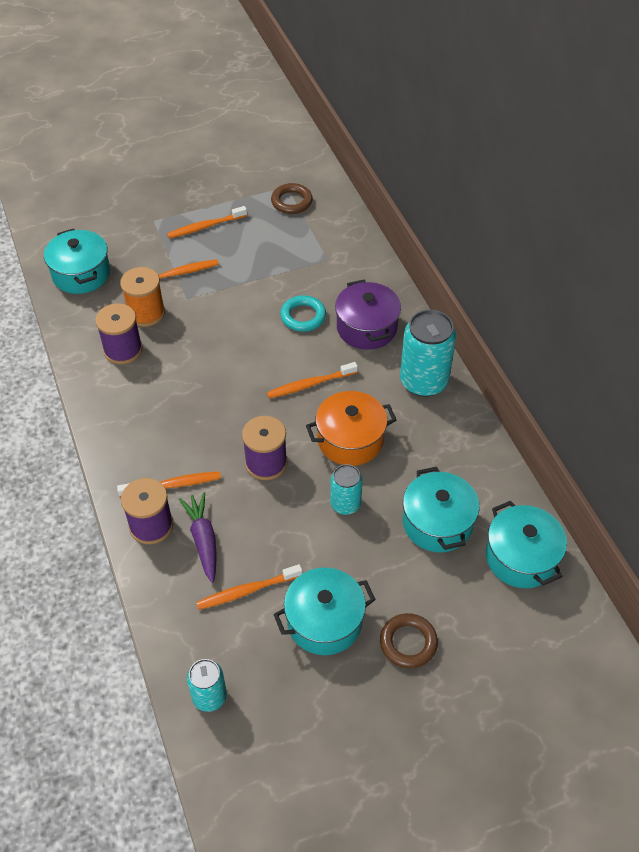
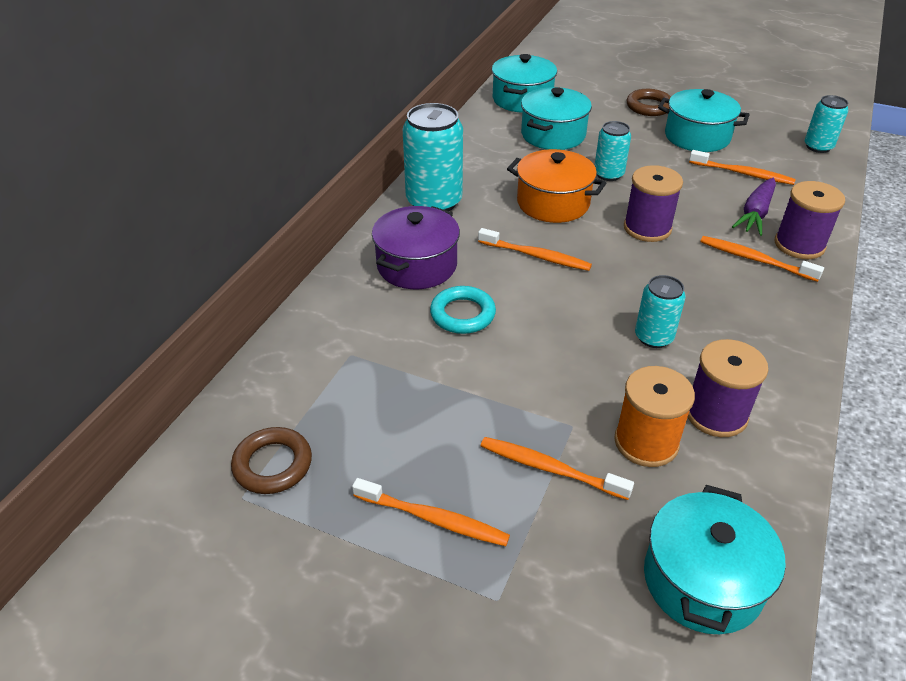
camera: 135 degrees left, 10 degrees down
(189, 374) = (653, 337): none -> turquoise can

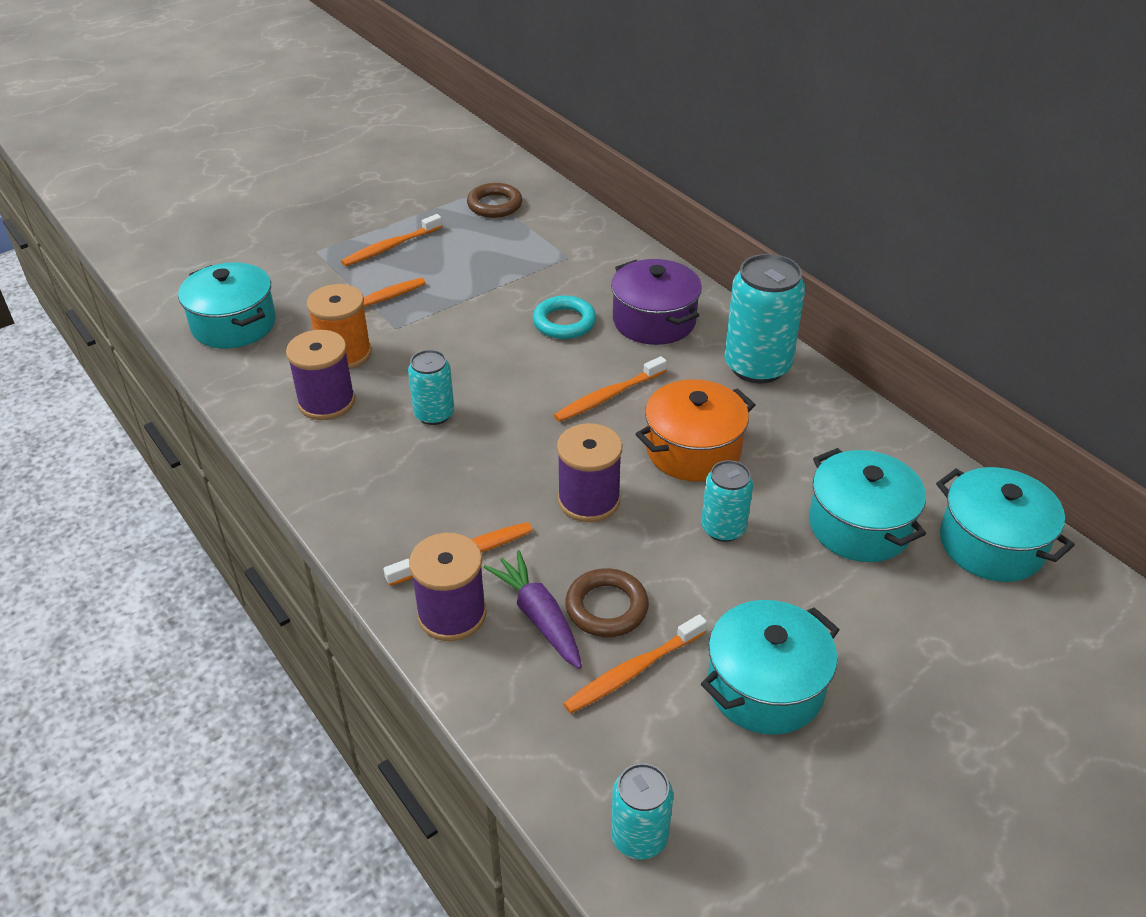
camera: 120 degrees right, 0 degrees up
(649, 106) = (898, 687): brown ring -> brown ring (606, 607)

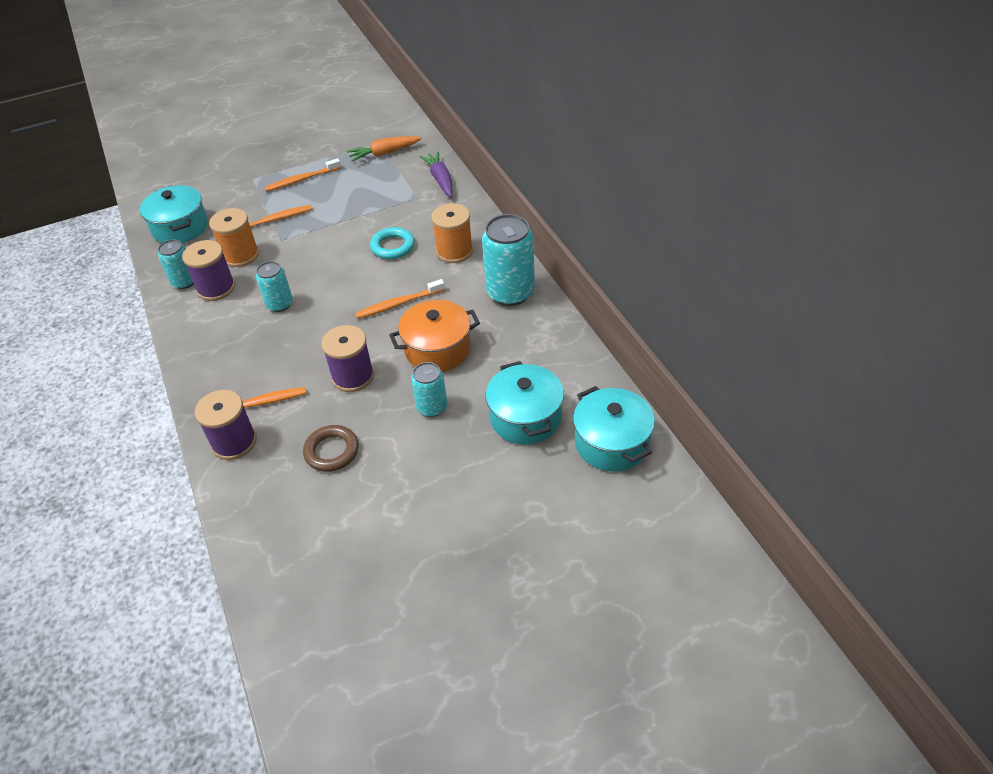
camera: 15 degrees right, 5 degrees up
(494, 205) = (384, 153): brown ring -> orange carrot
(539, 617) = (287, 451): purple carrot -> purple carrot (440, 179)
(632, 671) = (329, 496): orange toothbrush -> none
(639, 836) = (286, 602): turquoise can -> turquoise can (184, 282)
(654, 321) = (454, 251): purple pot -> orange spool
(765, 687) = (409, 519): turquoise pot -> none

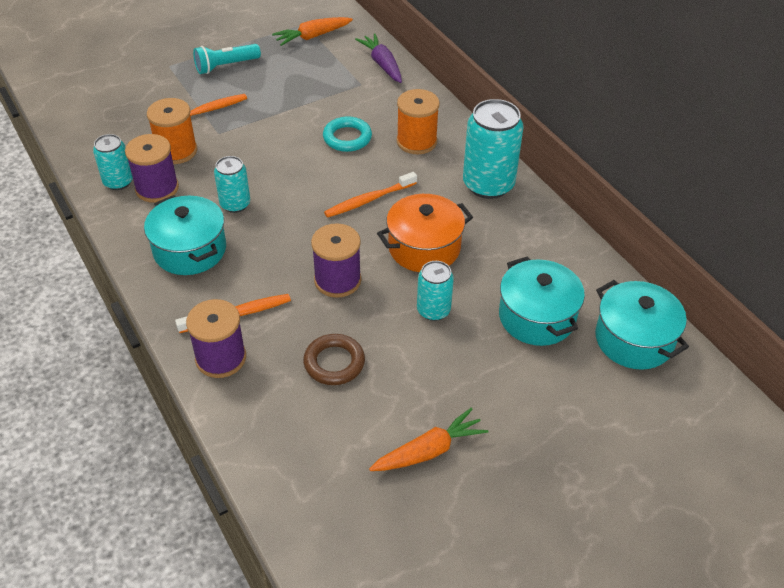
camera: 10 degrees left, 0 degrees up
(180, 227) = (98, 121): turquoise pot -> turquoise pot (190, 250)
(301, 180) = (225, 66): orange toothbrush -> turquoise flashlight
(397, 536) = (429, 451): none -> orange carrot

